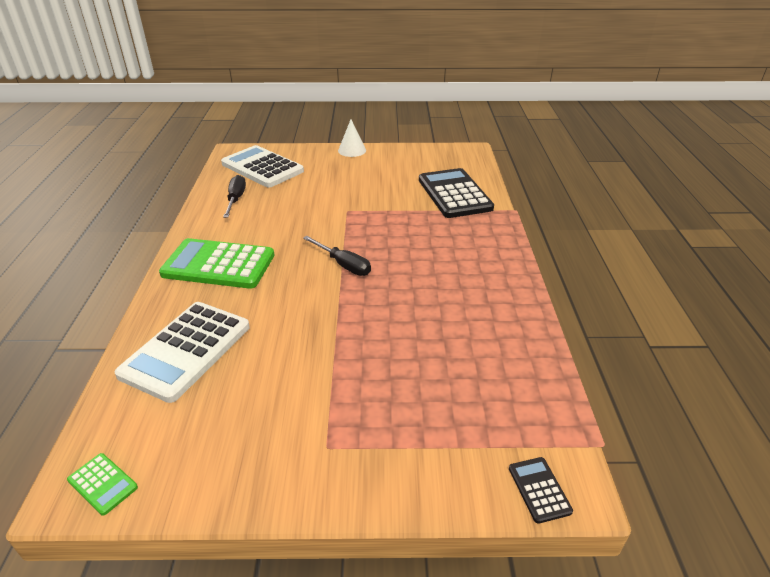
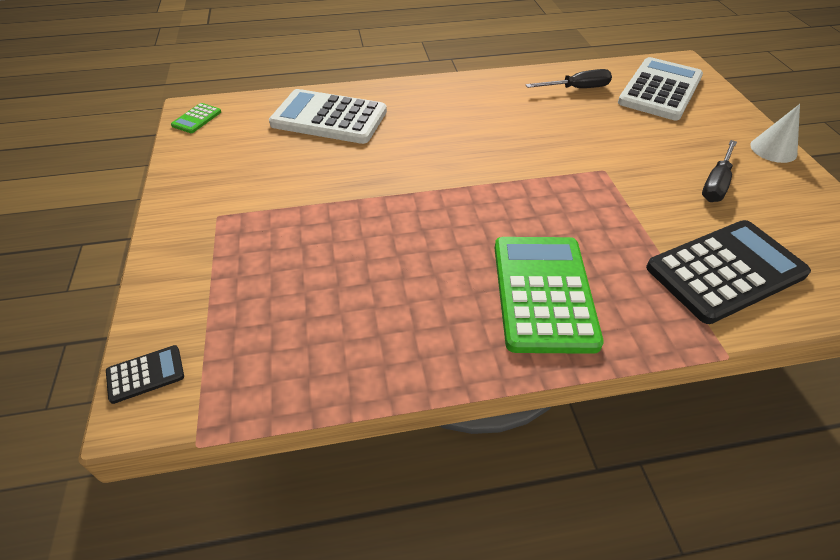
camera: 80 degrees right, 10 degrees up
(218, 265) = (452, 106): green calculator -> green calculator (543, 293)
(343, 265) = (485, 185): black screwdriver -> black screwdriver (716, 183)

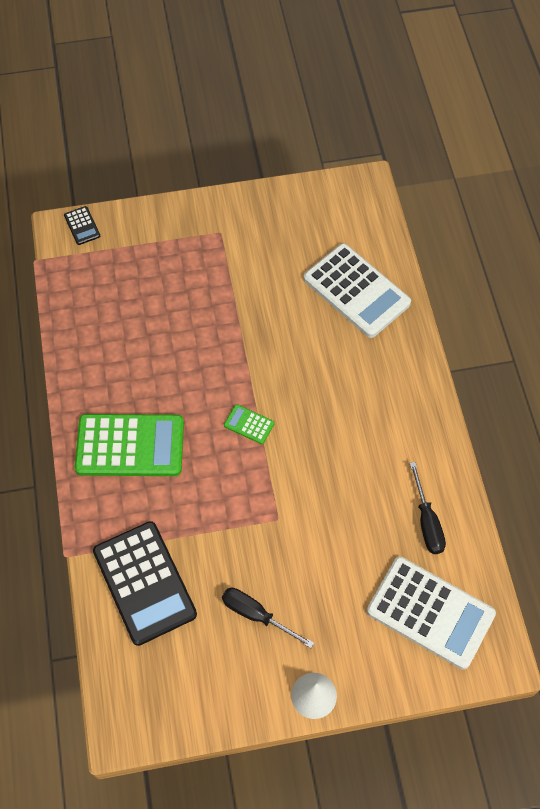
camera: 90 degrees right, 15 degrees up
(197, 119) = (351, 191): green calculator -> green calculator (249, 424)
(329, 118) = (356, 291): white calculator -> white calculator turned 120 degrees clockwise

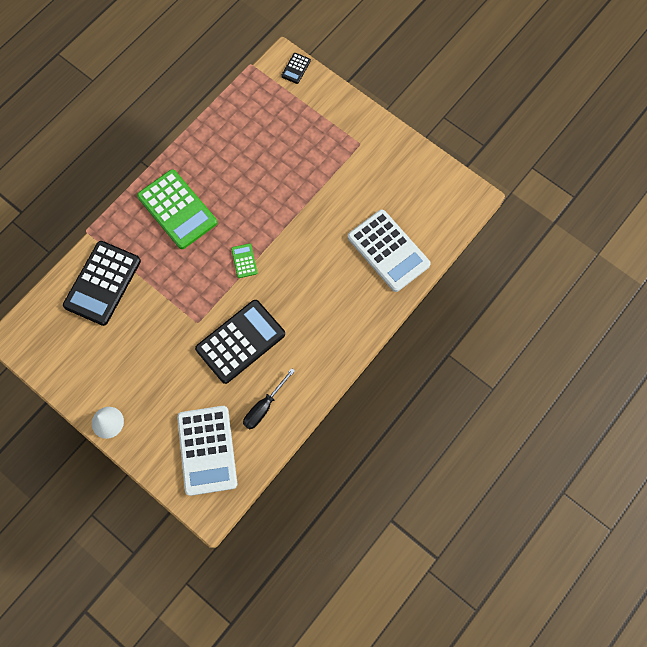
camera: 50 degrees right, 10 degrees up
(256, 615) = (130, 356): black screwdriver -> none
(335, 492) = (240, 341): none -> black calculator
(356, 291) = (388, 251): white calculator -> white calculator turned 45 degrees counterclockwise

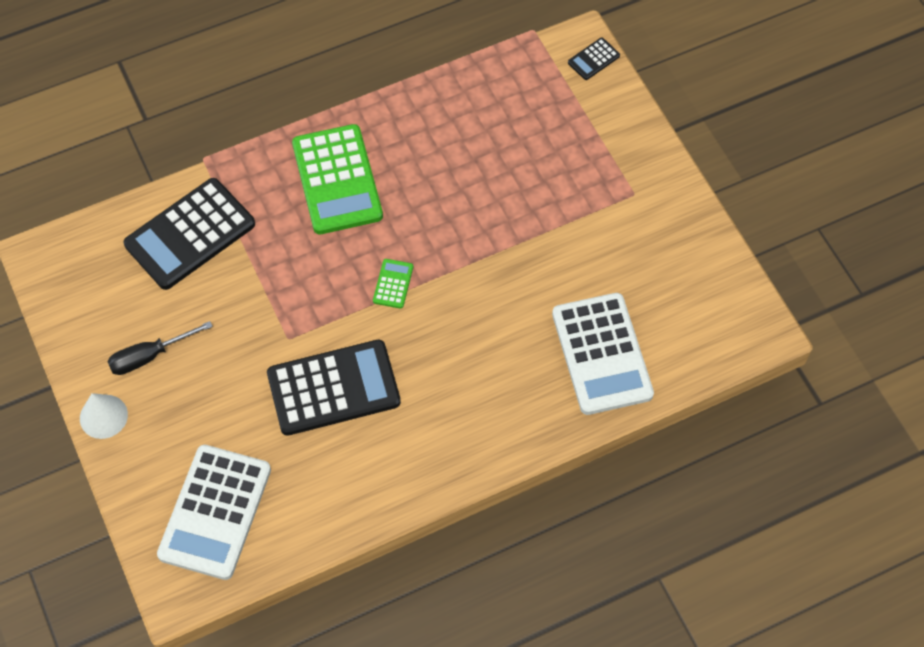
camera: 25 degrees right, 10 degrees down
(264, 406) = (321, 489): black screwdriver -> black screwdriver (149, 356)

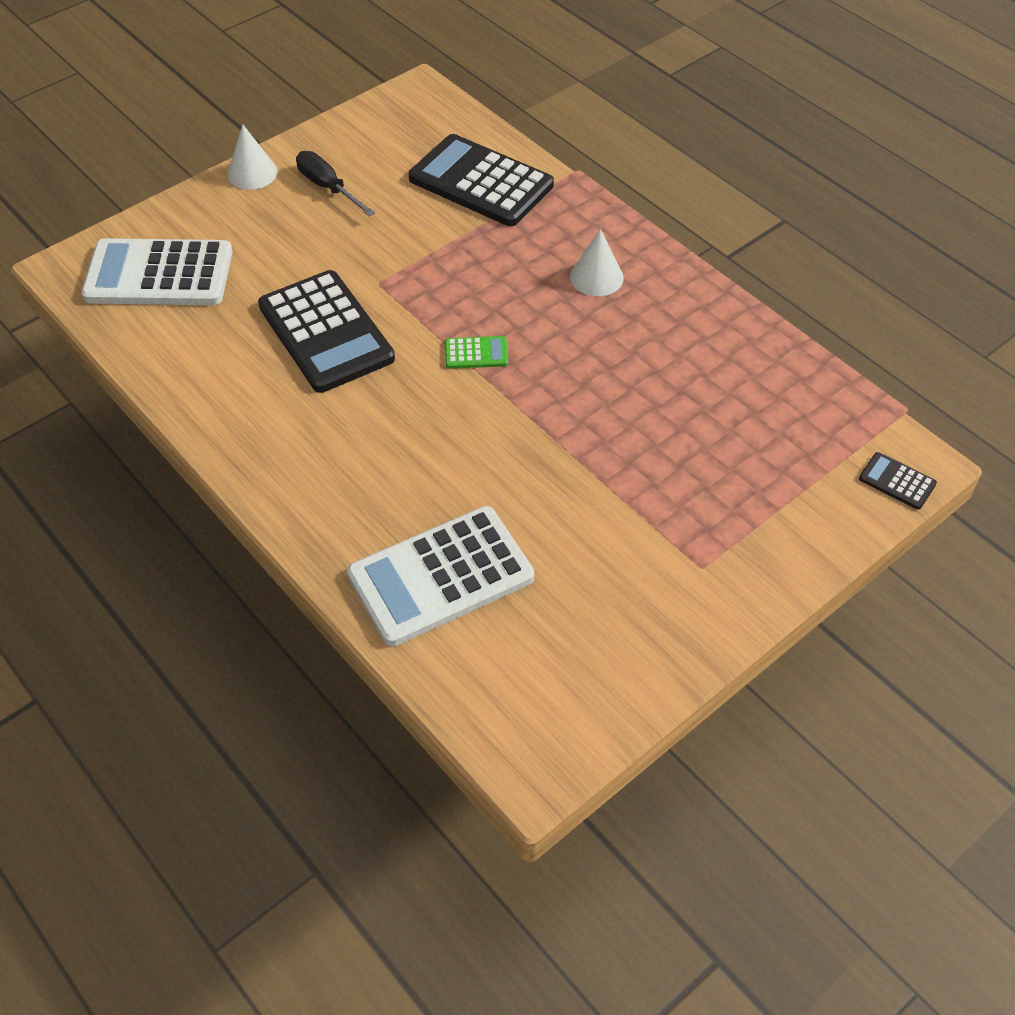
camera: 75 degrees right, 10 degrees down
(337, 180) = (596, 277): green calculator -> white cone

